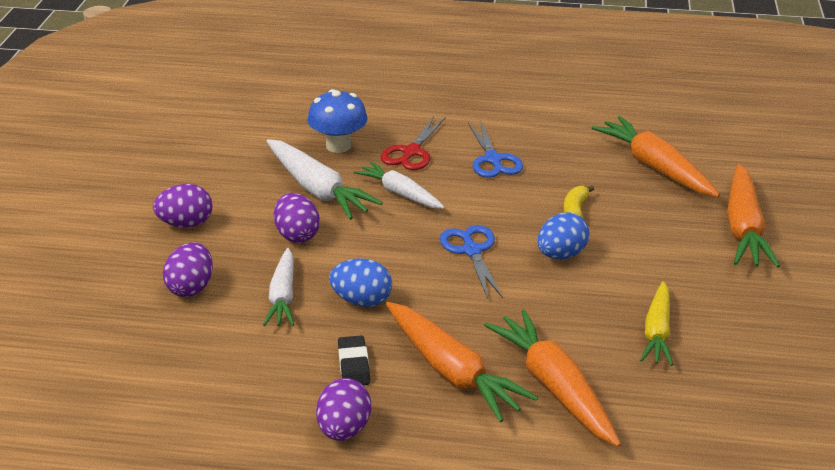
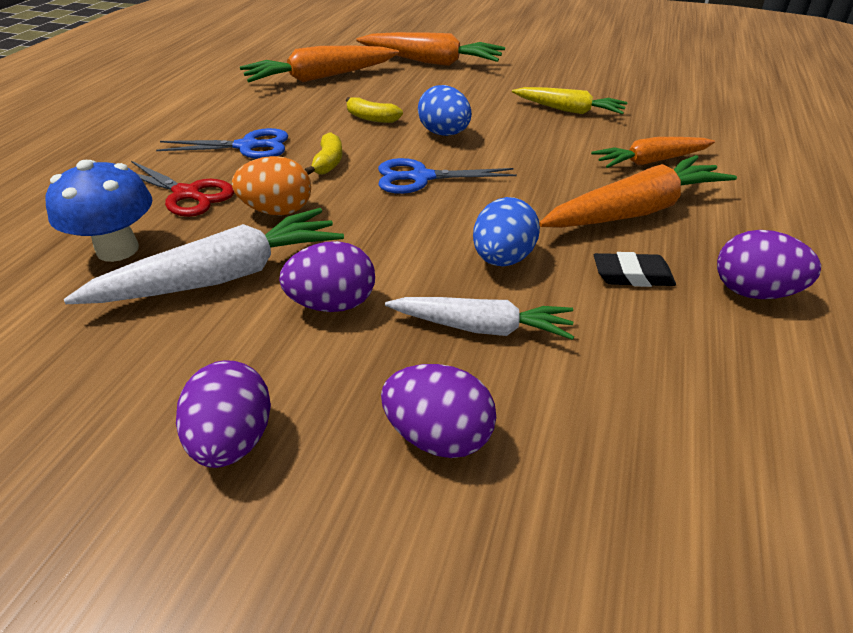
camera: 80 degrees left, 5 degrees up
(400, 193) = (277, 211): white carrot -> orange egg
(480, 202) = (328, 163): none -> yellow banana
(554, 387) = (650, 161): orange carrot -> orange carrot, size x0.65

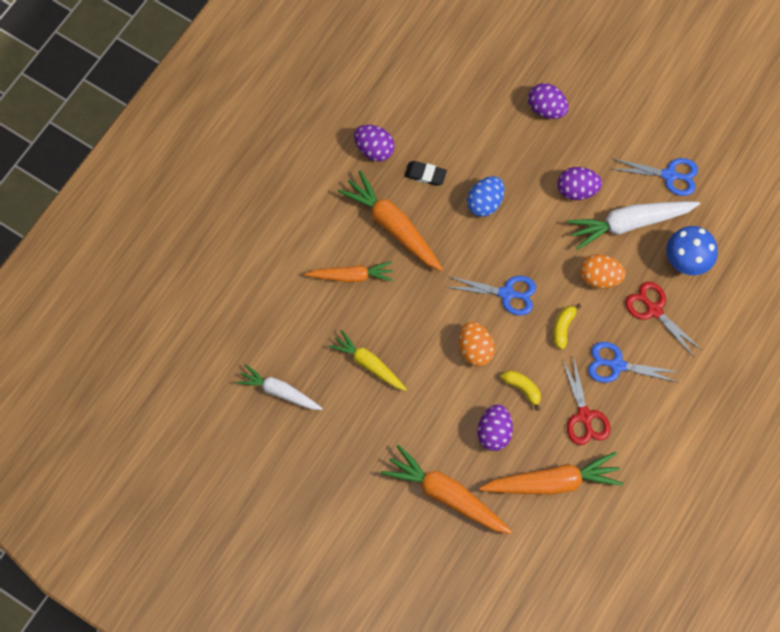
camera: 165 degrees left, 30 degrees up
(125, 363) = (669, 175): none -> blue scissors
(232, 441) = (623, 125): purple egg -> purple egg (494, 432)
(289, 112) = (584, 416): none -> red scissors
(444, 134) = (475, 349): blue egg -> orange egg
(482, 328) = (511, 158): white carrot -> white carrot (279, 391)
(635, 211) = (392, 226): orange carrot -> orange carrot turned 60 degrees clockwise

